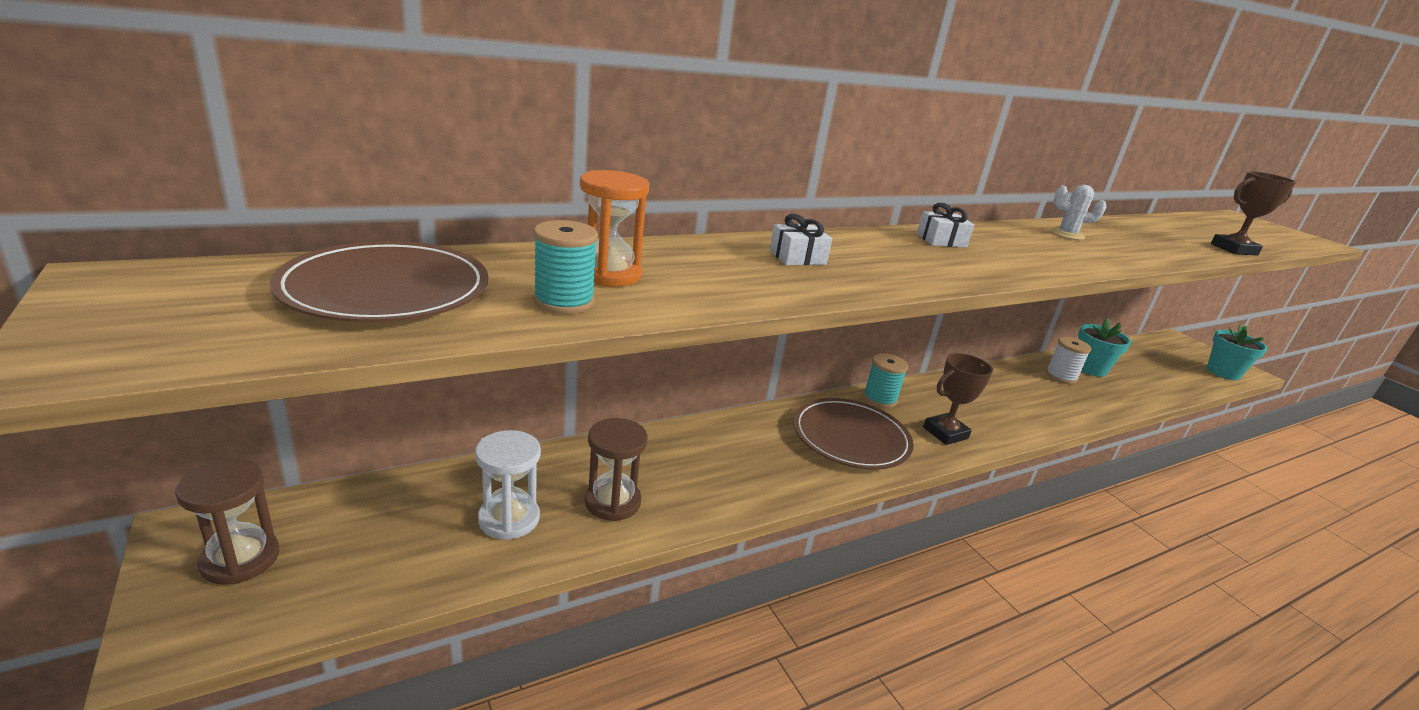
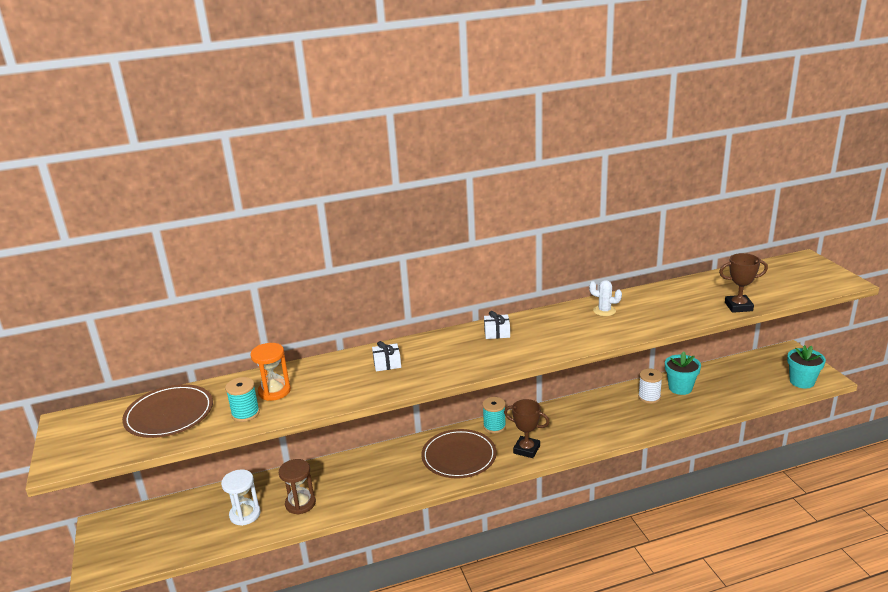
camera: 15 degrees right, 0 degrees up
(240, 559) = (122, 537): brown hourglass -> none
(945, 433) = (526, 449): brown trophy -> brown trophy turned 45 degrees clockwise

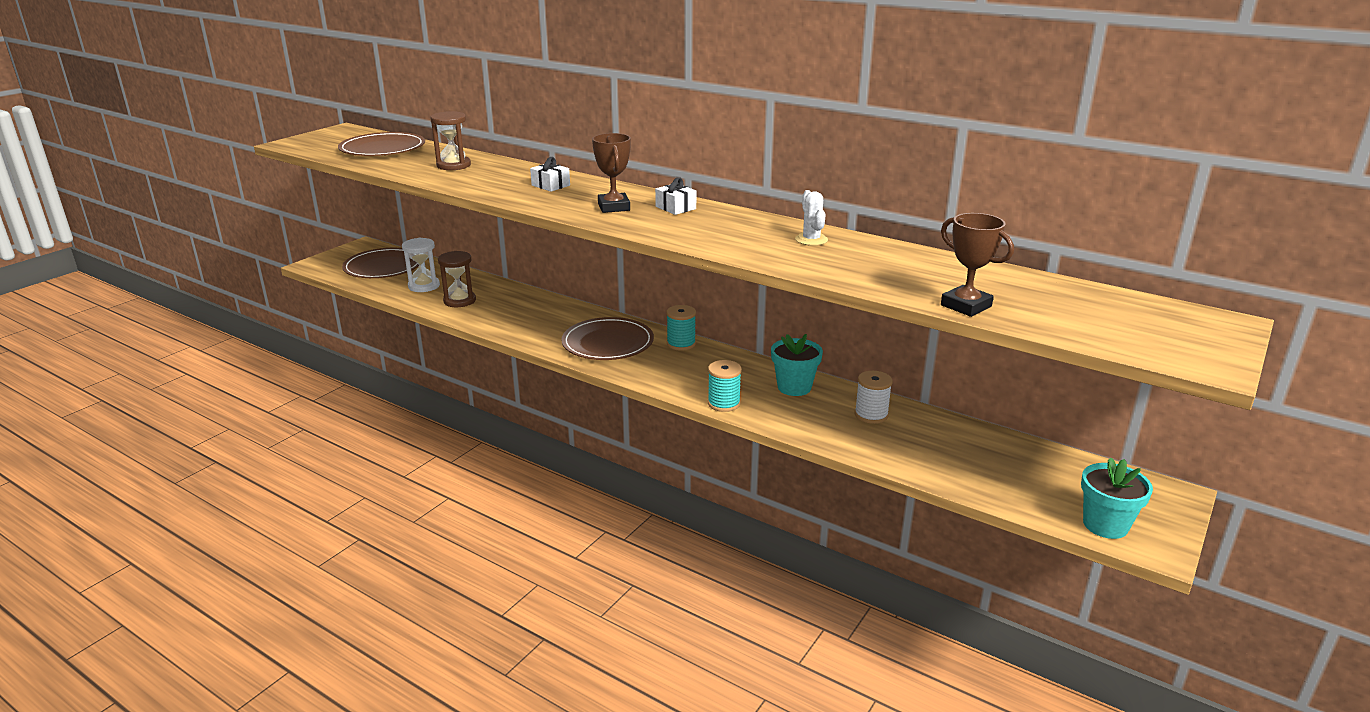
camera: 50 degrees right, 0 degrees up
(170, 526) = (383, 267): none -> brown plate
(245, 413) = (409, 167): turquoise spool -> turquoise spool (724, 403)
(274, 391) = (453, 165): orange hourglass -> brown hourglass
(526, 449) = (664, 373): brown trophy -> brown trophy (614, 207)
(680, 388) = (926, 430): turquoise flower pot -> turquoise flower pot (794, 387)

